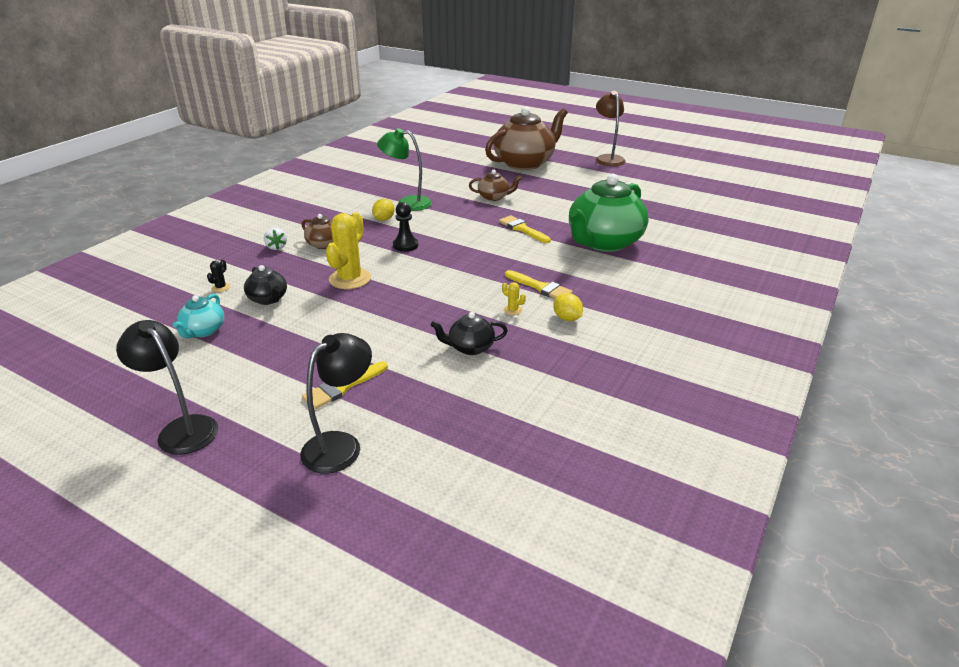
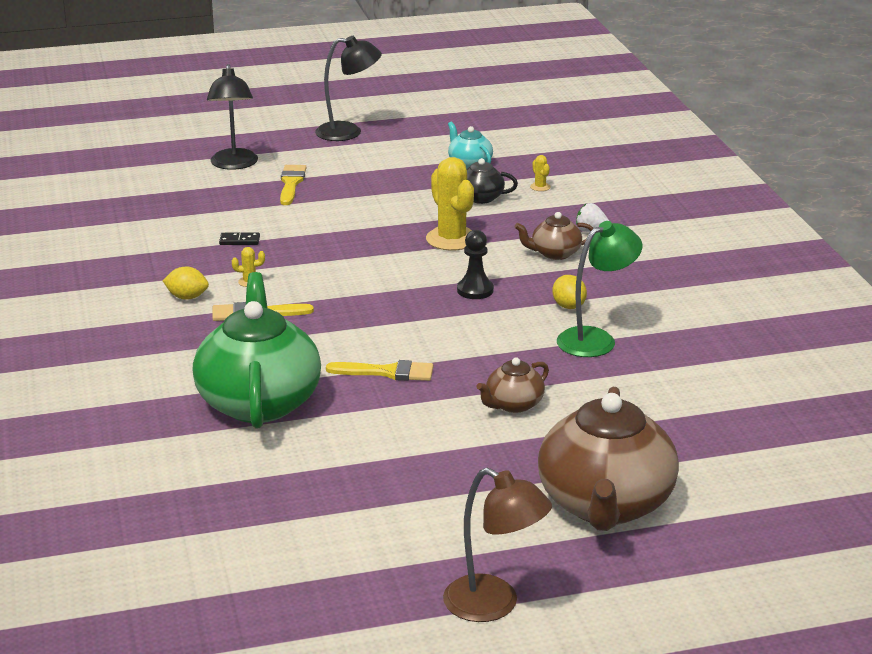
camera: 135 degrees right, 5 degrees down
(221, 287) = (540, 187): black cactus -> yellow cactus
(470, 347) = (239, 241): black teapot -> black domino

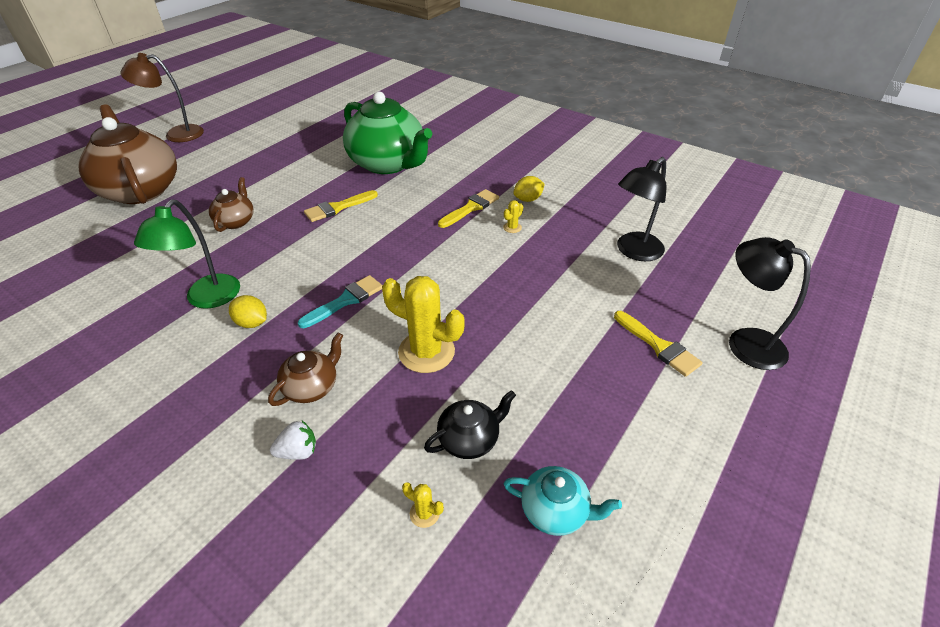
camera: 140 degrees right, 15 degrees up
(239, 241) = (579, 257): black domino -> none
(348, 132) = (768, 487): black lamp -> black lamp (634, 251)
(475, 290) = (345, 300): black pawn -> turquoise brush

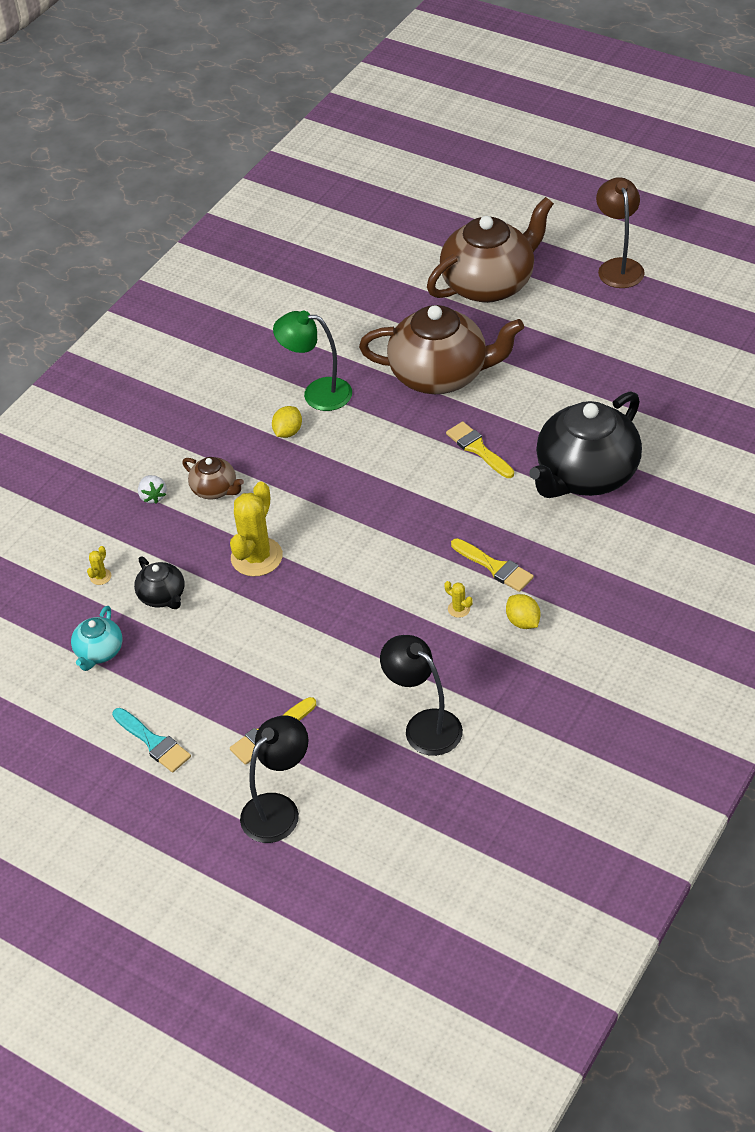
camera: 90 degrees right, 5 degrees up
(236, 221) = (440, 375): brown teapot -> brown teapot, size x2.16
(345, 300) = (321, 488): turquoise brush -> turquoise brush (153, 742)
(388, 164) = (585, 475): green teapot -> black teapot

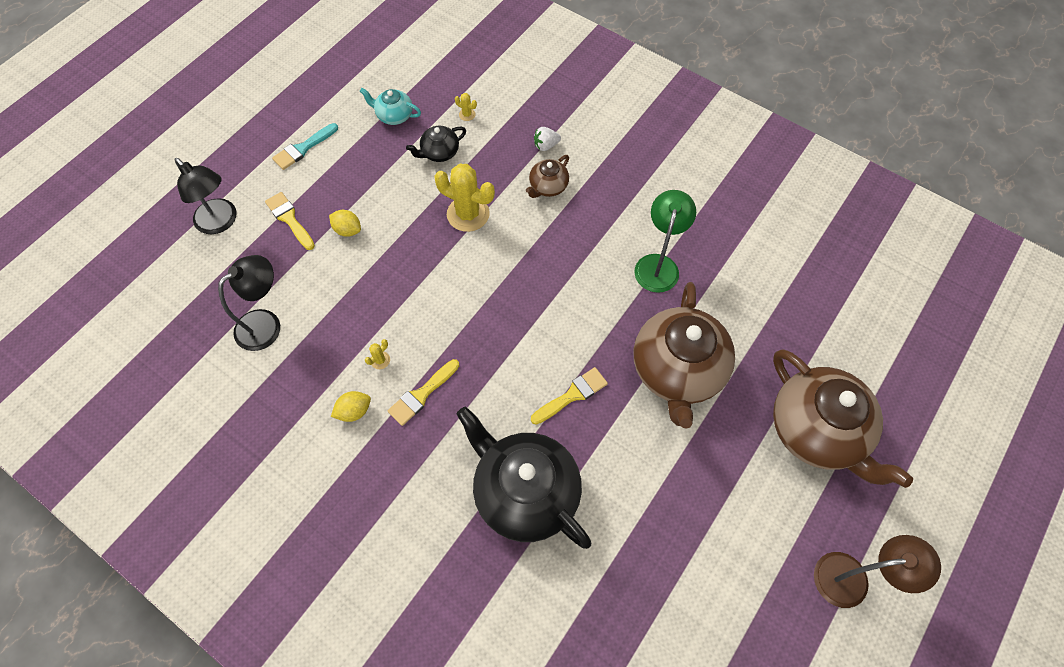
camera: 90 degrees right, 15 degrees up
(288, 432) = (610, 240): yellow lemon -> yellow lemon (348, 230)

